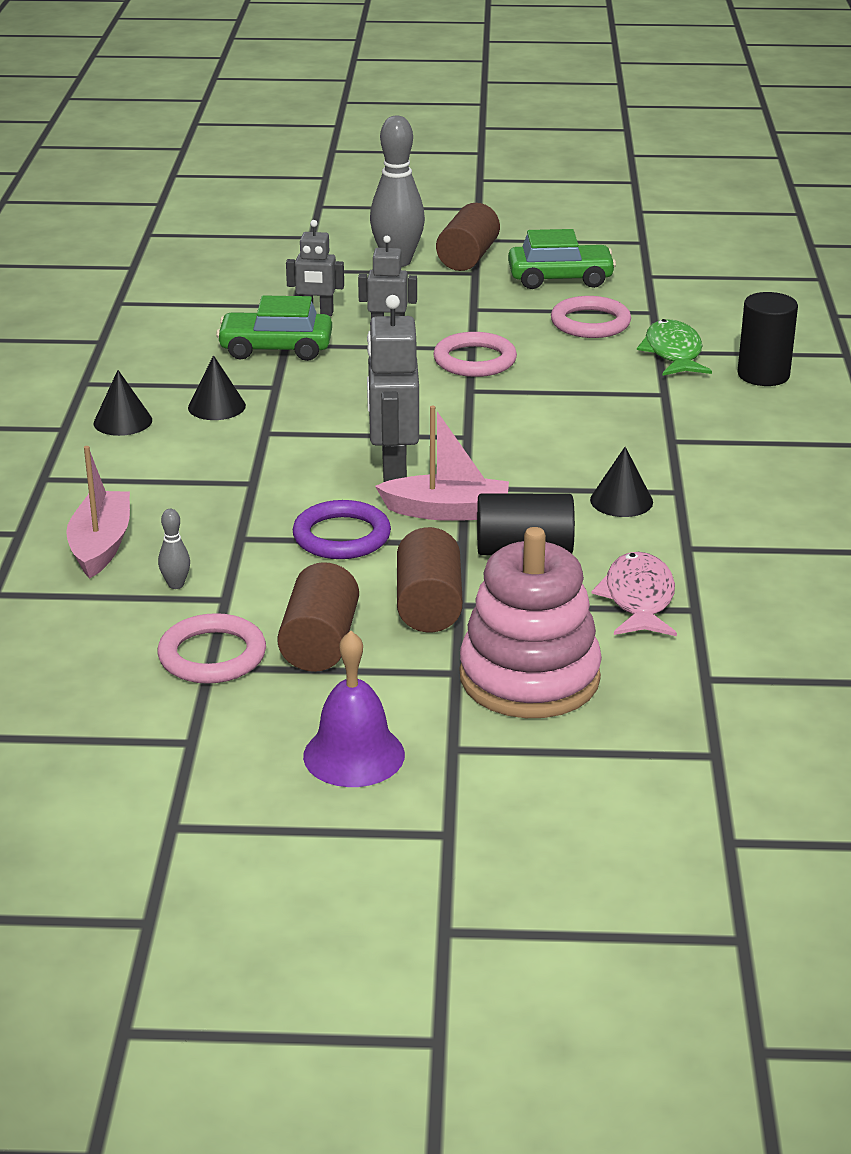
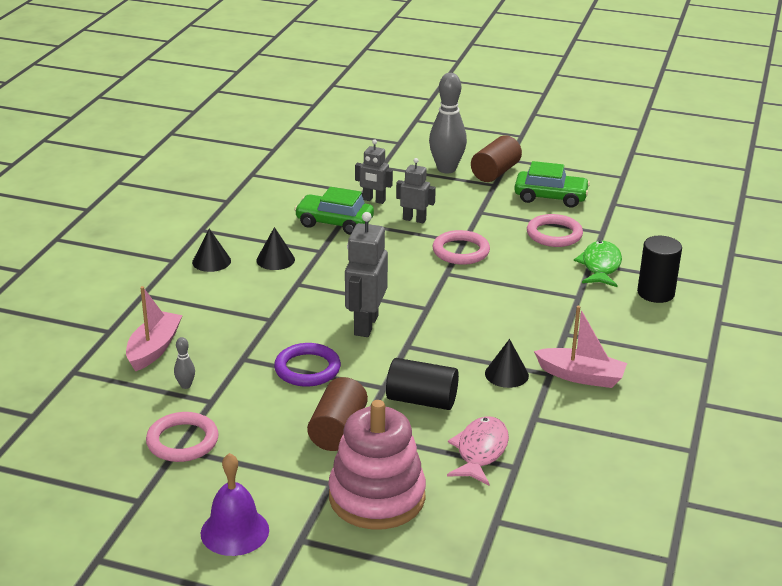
camera: 15 degrees right, 0 degrees up
(320, 643) = (254, 445): brown cylinder -> none
(447, 511) = (385, 362): pink boat -> pink boat (581, 376)

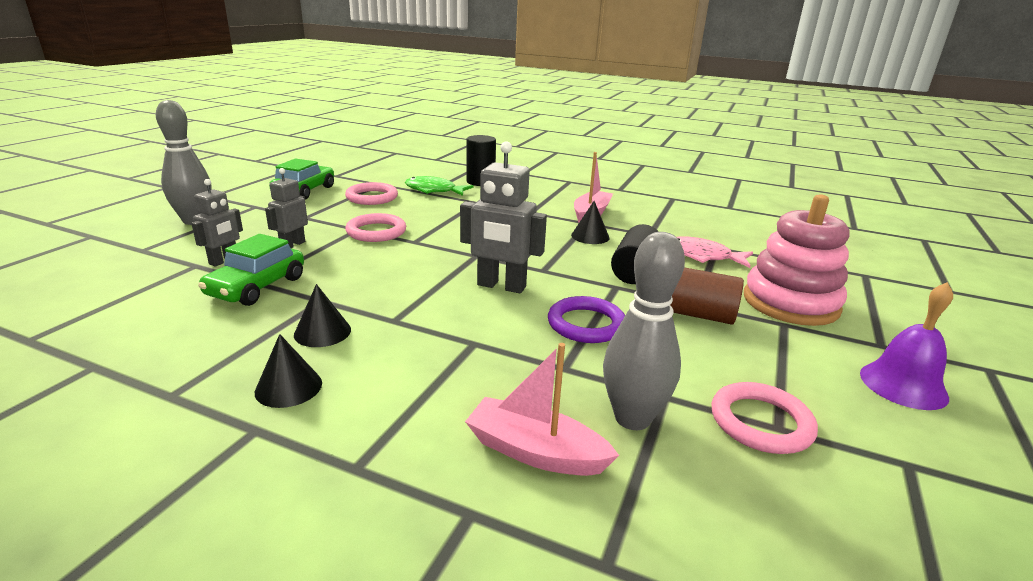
camera: 85 degrees left, 5 degrees down
(185, 385) = (632, 418): grey bowling pin -> grey bowling pin, size x2.34
(495, 172) = (231, 203): brown cylinder -> none

